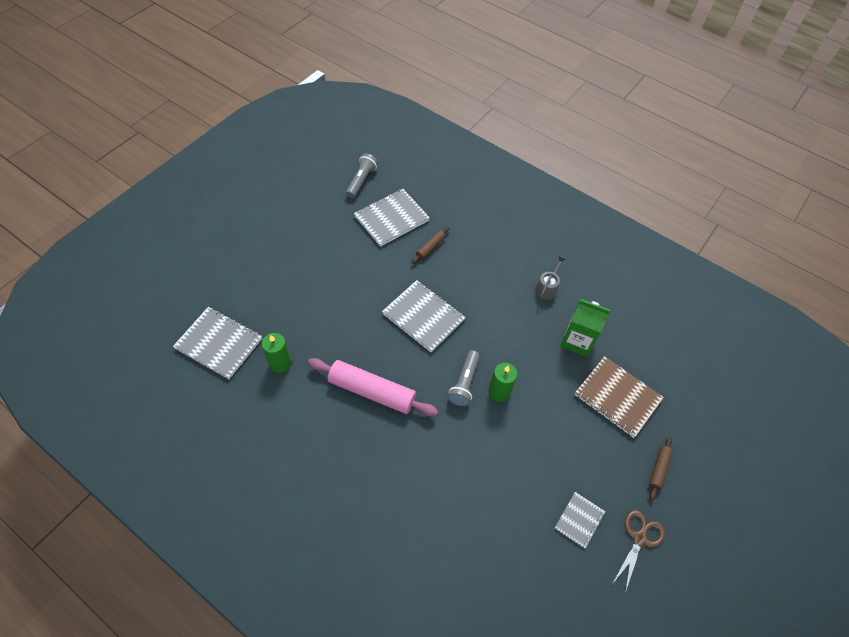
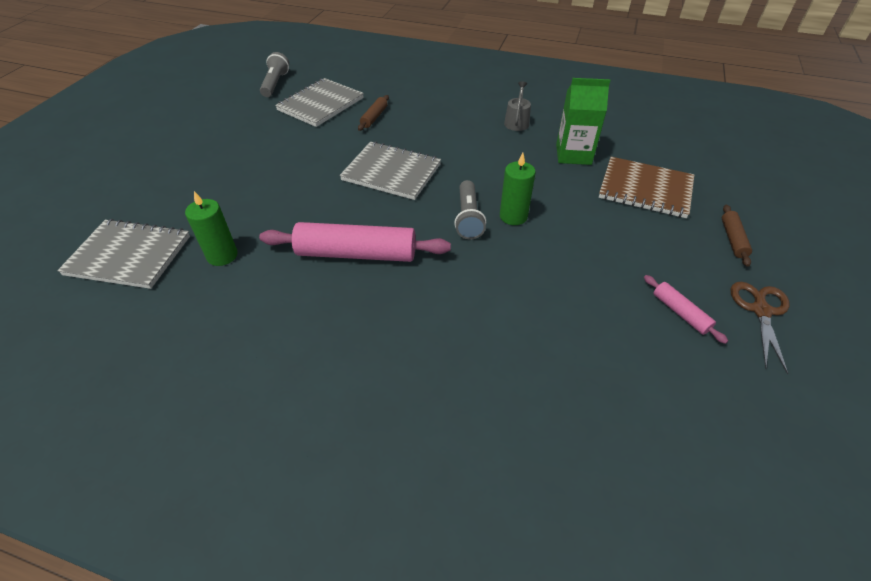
camera: 15 degrees left, 10 degrees down
(579, 520) = (680, 312): grey notebook -> pink rolling pin

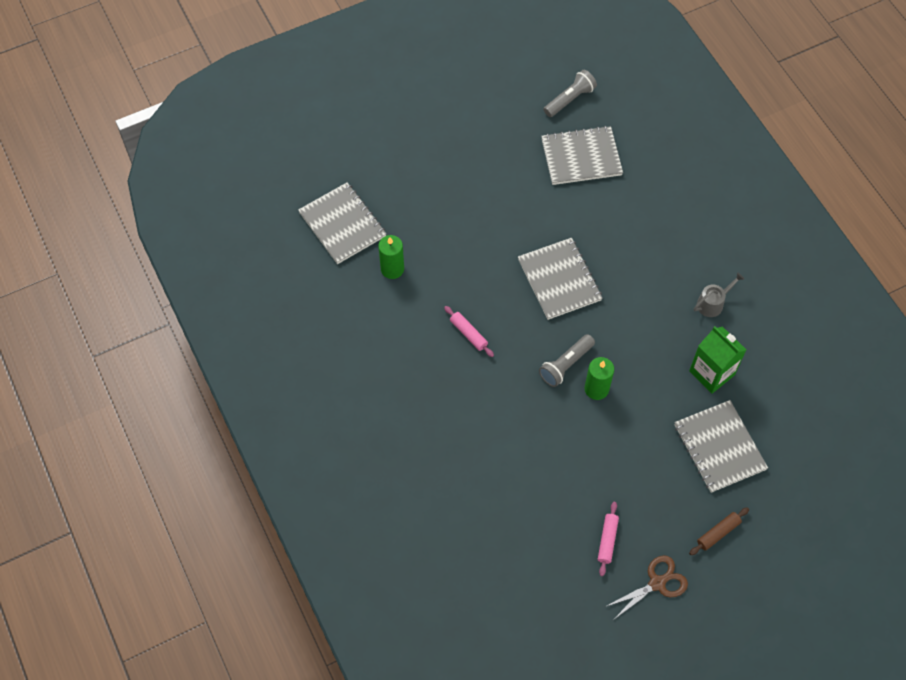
camera: 45 degrees right, 15 degrees up
(356, 253) = (468, 334): pink rolling pin -> pink rolling pin, size x0.48
(374, 117) = (607, 207): brown rolling pin -> none
(645, 189) = (719, 447): brown notebook -> grey notebook

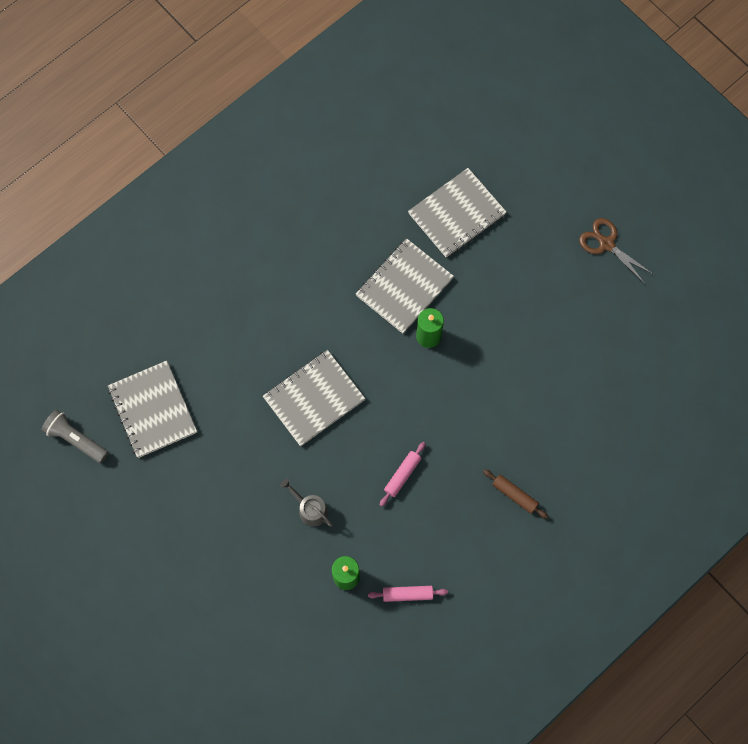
camera: 105 degrees left, 10 degrees up
(342, 224) = (304, 649): grey notebook -> grey notebook (404, 287)
(566, 365) = (410, 370): grey flashlight -> none
(607, 540) = (580, 294): pink rolling pin -> pink rolling pin (407, 594)
(711, 373) = (380, 233): green carton -> none
(712, 303) = (302, 245): grey watering can -> grey watering can (310, 509)
(718, 533) = (542, 201): brown rolling pin -> brown rolling pin (514, 495)

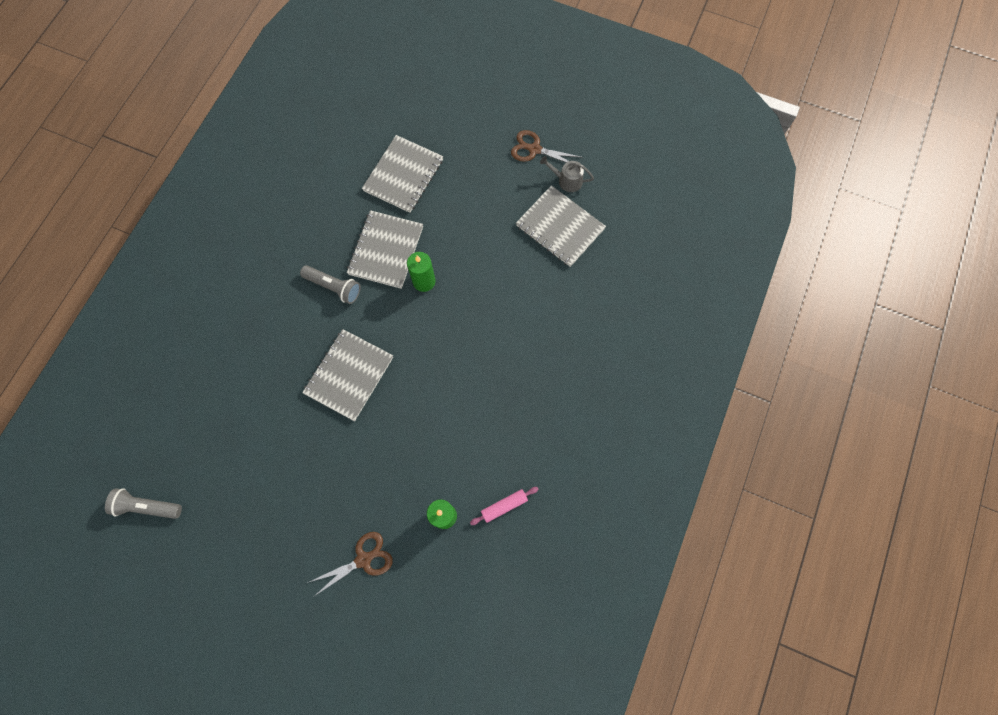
camera: 25 degrees left, 0 degrees up
(153, 410) = (209, 448): grey notebook -> grey notebook (560, 227)
(253, 581) = (363, 559): none -> brown scissors
(310, 509) = (386, 471): grey watering can -> grey watering can (567, 180)
(336, 302) = (334, 287): none -> grey flashlight
(402, 475) = (453, 406): pink rolling pin -> none
(514, 495) = (555, 380): brown rolling pin -> none

